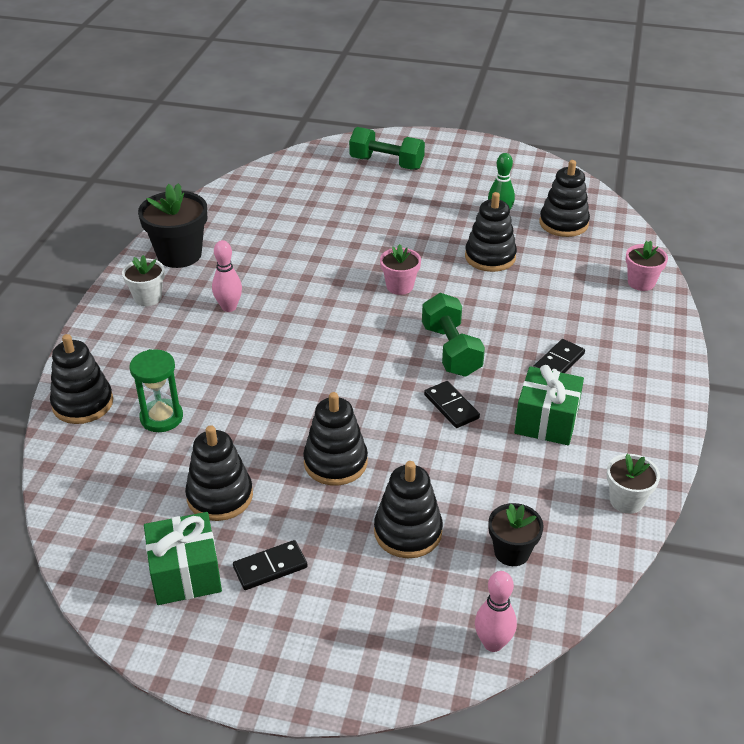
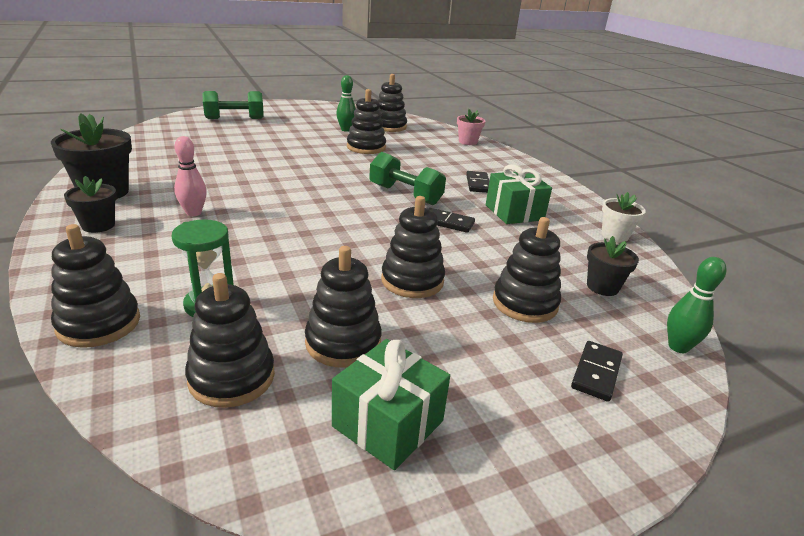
camera: 40 degrees left, 10 degrees down
(125, 488) = (232, 377): none -> black stacking toy
(148, 298) = (98, 225): white flower pot -> black flower pot
(270, 567) = (459, 377): black domino -> black domino (596, 373)
(399, 286) = (324, 172): pink flower pot -> none
(493, 643) = (678, 347): pink bowling pin -> green bowling pin

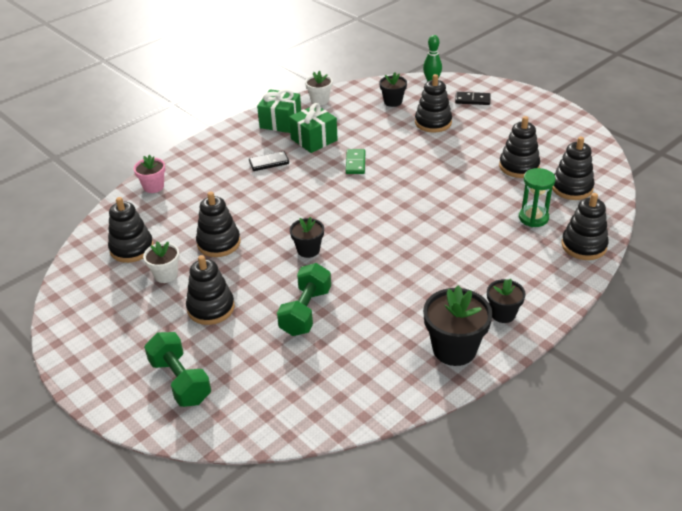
camera: 105 degrees left, 10 degrees up
(193, 213) = (443, 279): pink bowling pin -> none
(318, 171) = (308, 250): none -> black flower pot
(346, 130) = (166, 275): green bowling pin -> white flower pot
(388, 424) = (554, 142): green gift -> green gift (280, 122)
(405, 195) = (321, 191): green dumbbell -> green dumbbell (306, 311)
(412, 281) = (444, 160): black stacking toy -> black stacking toy (211, 308)
(447, 222) = (355, 163): black domino -> green domino

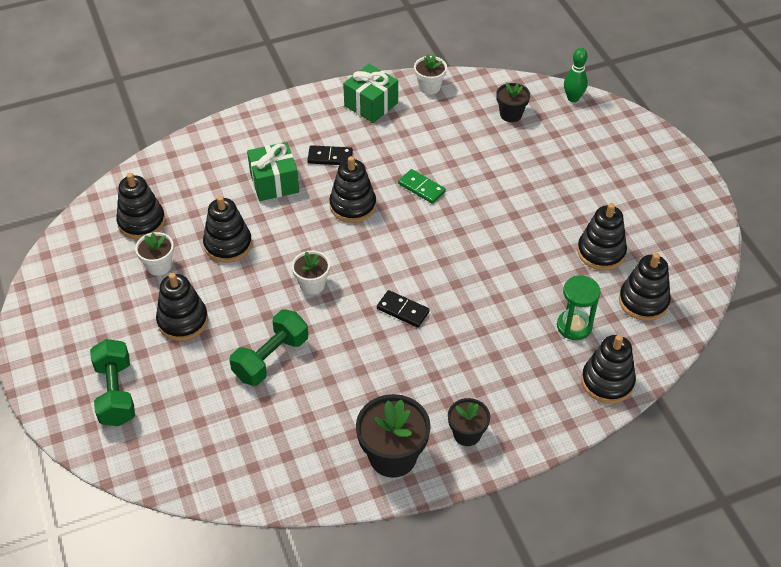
camera: 20 degrees right, 10 degrees up
(153, 187) = (198, 150): pink flower pot -> none
(308, 250) = (312, 284): black flower pot -> white flower pot
(314, 139) = (394, 141): green gift -> green gift (274, 183)
(355, 163) = (421, 188): green domino -> green domino turned 75 degrees counterclockwise
(433, 122) = (539, 159): black stacking toy -> black stacking toy (353, 205)
(472, 100) = (604, 140): black domino -> black domino (402, 310)

